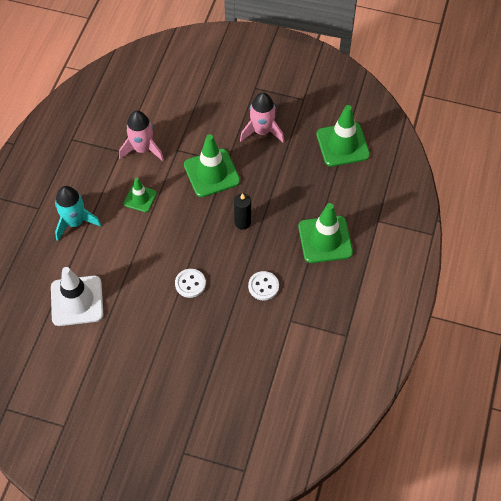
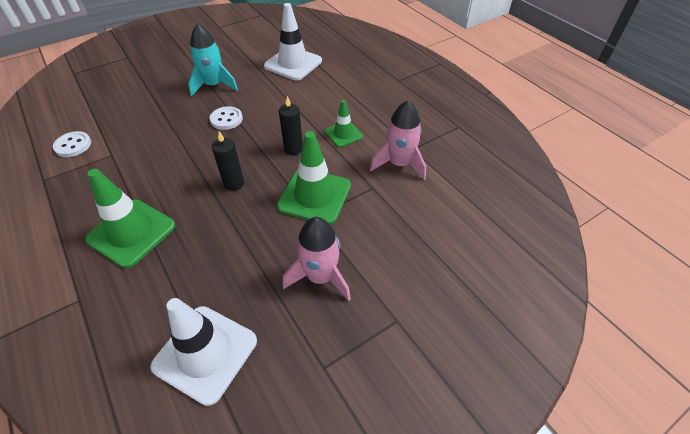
camera: 130 degrees right, 10 degrees down
(75, 222) = (362, 90): turquoise rocket -> turquoise rocket (214, 85)
(181, 216) = (293, 149): none -> black candle
(263, 286) = (160, 158): white button -> white button (73, 145)
(342, 144) = (205, 353): green traffic cone -> white traffic cone

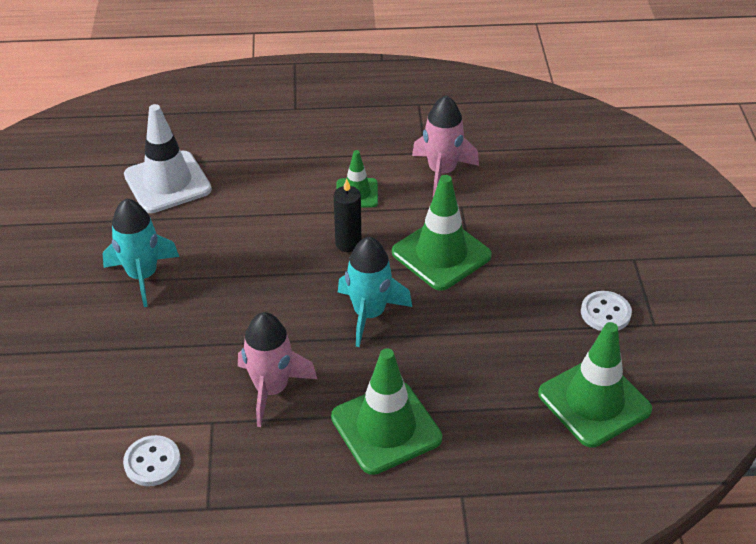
camera: 60 degrees left, 5 degrees down
(205, 353) = (594, 402): white traffic cone -> green traffic cone
(226, 119) = (235, 285): white button -> white button (605, 313)
(234, 183) = (369, 314): black candle -> turquoise rocket
(320, 277) = (554, 290): pink rocket -> pink rocket (271, 389)

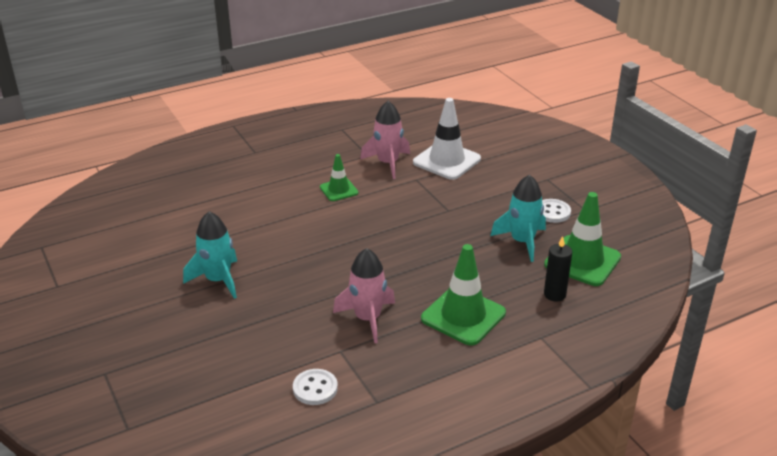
camera: 25 degrees left, 10 degrees down
(167, 182) = (192, 219): white traffic cone -> white traffic cone (446, 161)
(348, 243) = (355, 220): black candle -> black candle (554, 294)
(369, 314) = (401, 256): turquoise rocket -> turquoise rocket (522, 241)
(441, 254) = (423, 209): green traffic cone -> none

